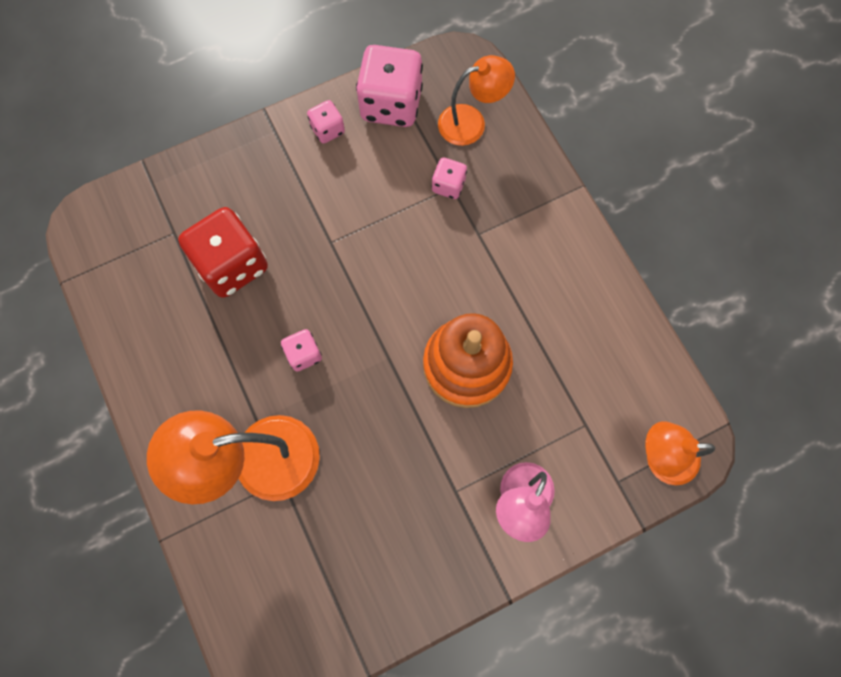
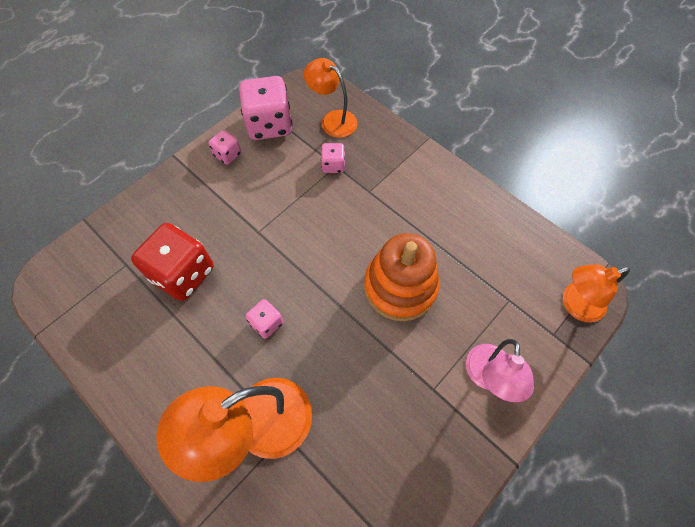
camera: 20 degrees left, 10 degrees down
(471, 122) = (333, 120): orange lamp -> orange lamp turned 105 degrees counterclockwise

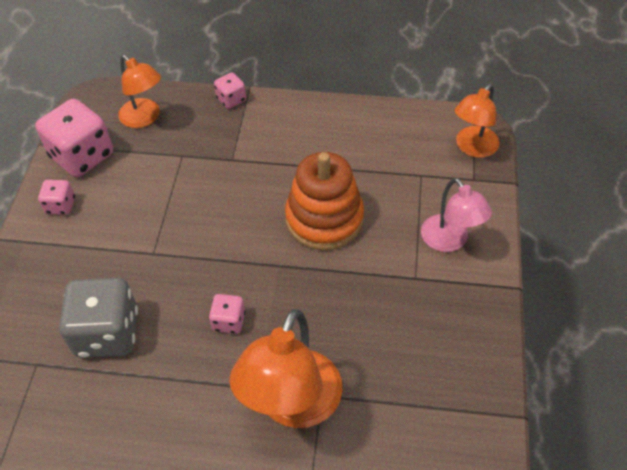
camera: 35 degrees left, 10 degrees down
(183, 273) = (107, 333): red dice -> grey dice
(333, 120) = (145, 118): orange lamp -> orange lamp turned 135 degrees counterclockwise
(333, 165) = (179, 156): pink dice -> pink dice (231, 99)

